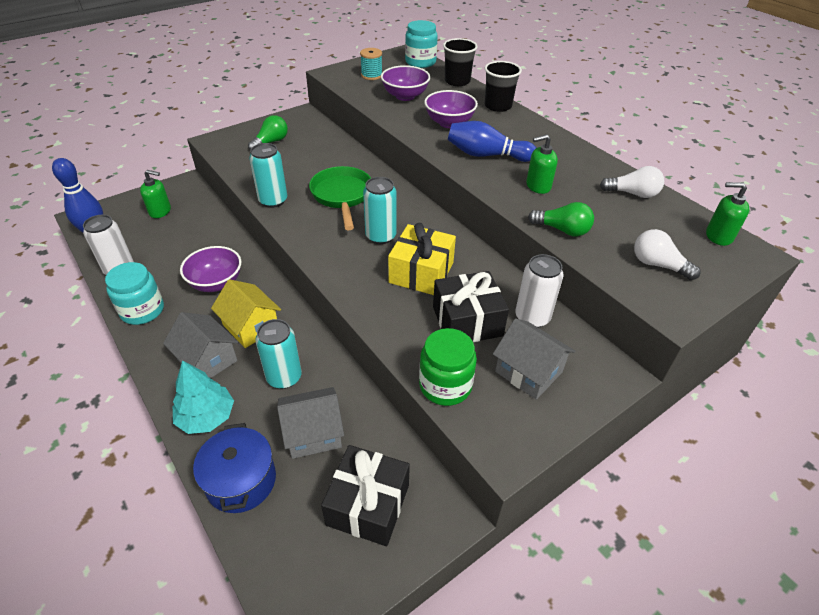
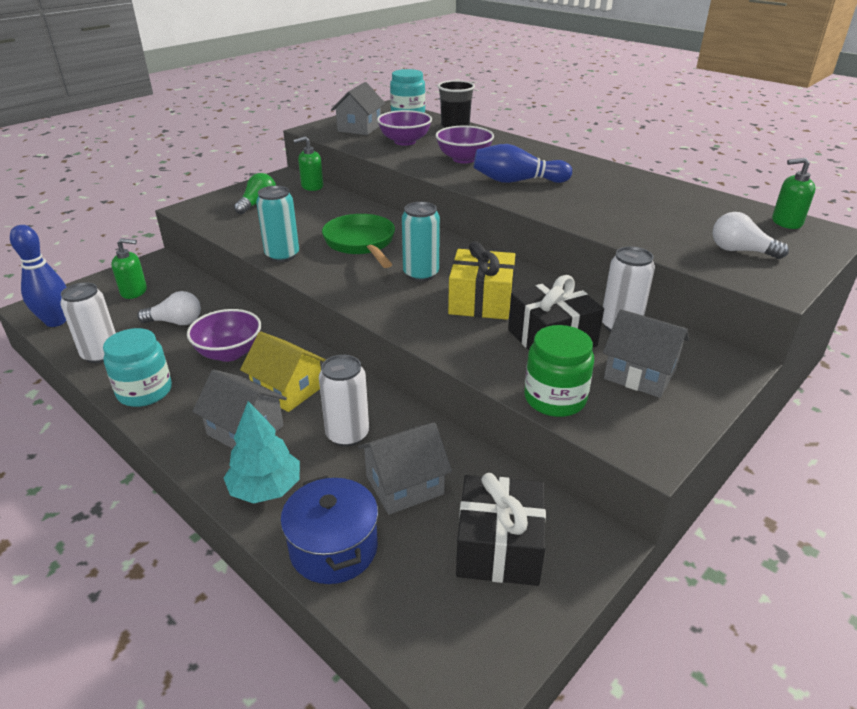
camera: 10 degrees left, 10 degrees down
(284, 377) = (347, 434): turquoise can -> white can
(371, 75) = (359, 128): turquoise spool -> grey house
(498, 106) = (508, 142): black cup -> none
(538, 186) = (584, 201): green soap dispenser -> green soap dispenser (312, 186)
(562, 230) = (628, 233): green light bulb -> none
(632, 193) = (683, 198): white light bulb -> white light bulb (176, 322)

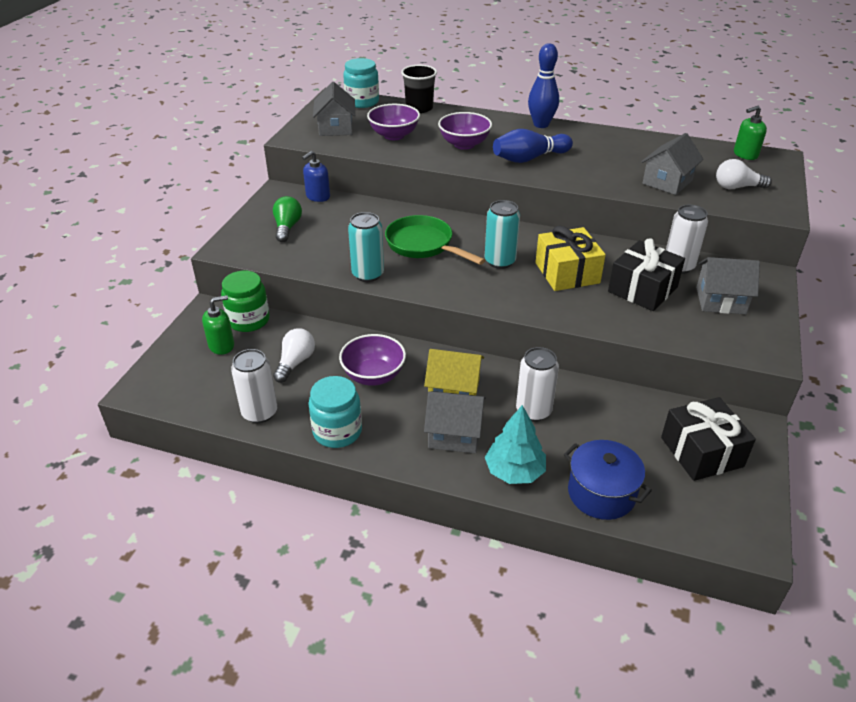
camera: 25 degrees left, 5 degrees up
(56, 321) = (177, 396): blue bowling pin -> blue bowling pin (541, 125)
(176, 322) = (295, 363): white light bulb -> white light bulb turned 45 degrees counterclockwise
(312, 186) = (318, 196): green soap dispenser -> blue soap dispenser
(404, 485) = (607, 433): grey house -> grey house (667, 182)
(555, 399) = (684, 336): green jar -> green jar (248, 320)

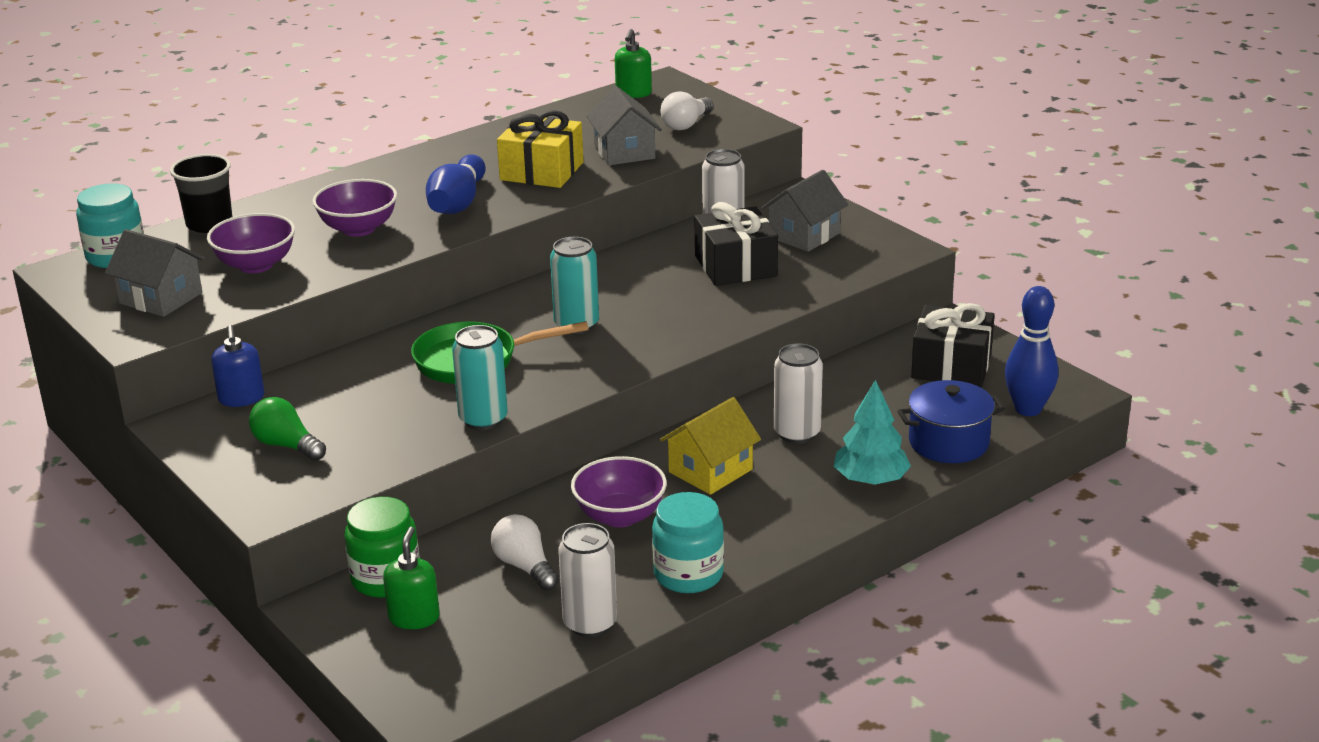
camera: 55 degrees left, 10 degrees down
(454, 434) = (778, 496): grey house -> none
(541, 125) = (390, 167): blue bowling pin -> blue bowling pin (1028, 409)
(567, 273) = (652, 294): yellow gift -> yellow gift (542, 171)

